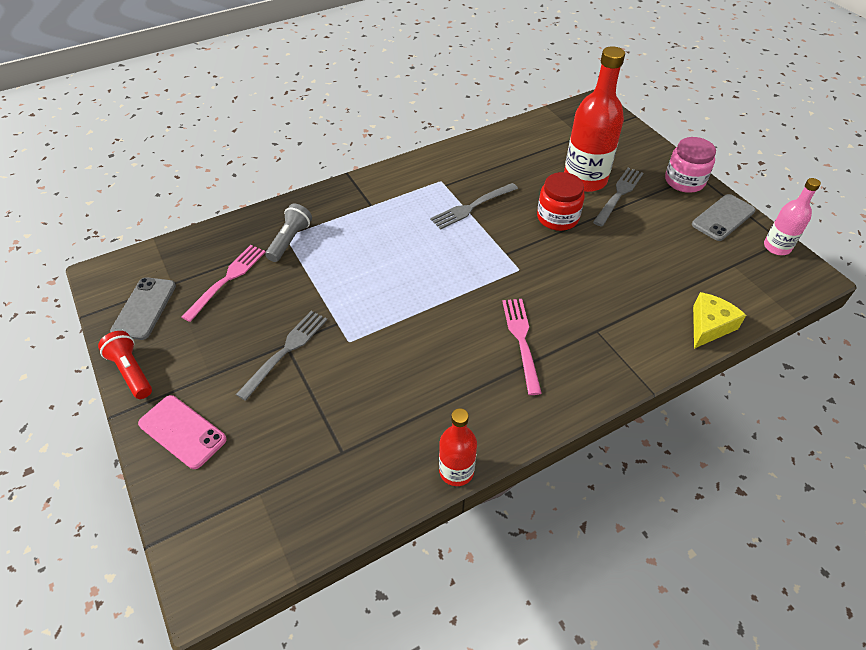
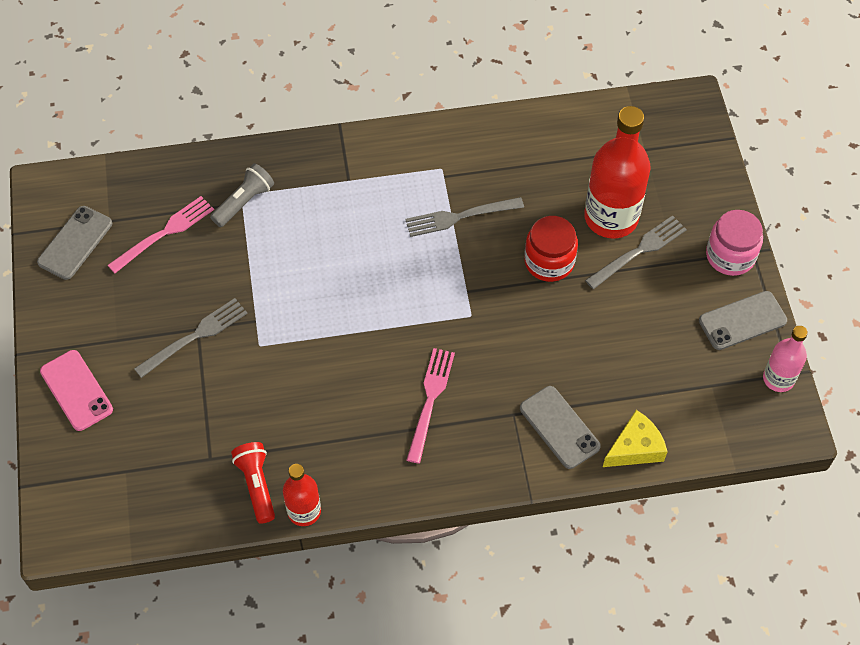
camera: 20 degrees right, 10 degrees up
(131, 371) = (47, 312): red flashlight -> red flashlight (257, 485)
(640, 329) = (559, 427): none -> grey phone

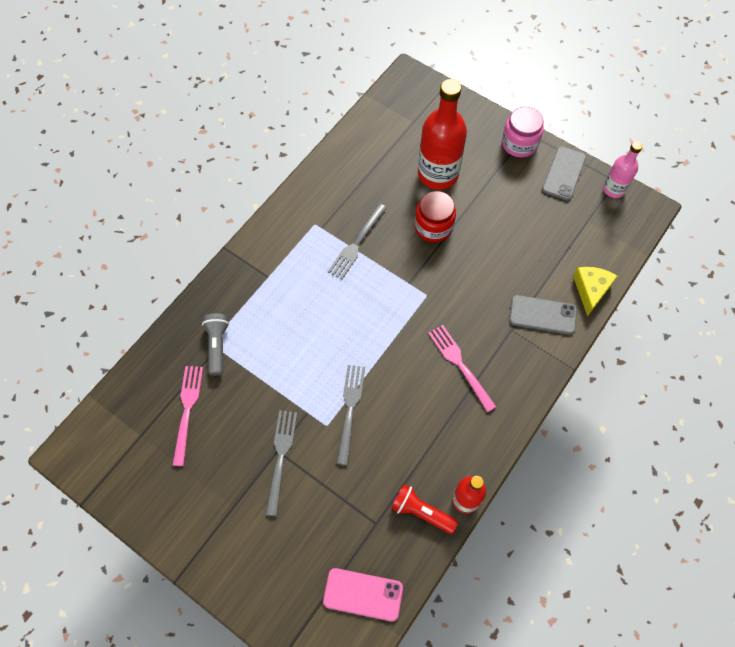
camera: 45 degrees left, 5 degrees up
(75, 243) = (133, 471): grey phone -> none
(76, 390) = (243, 565): pink phone -> pink phone (363, 594)
(638, 251) = (472, 180): grey fork -> grey fork (350, 409)

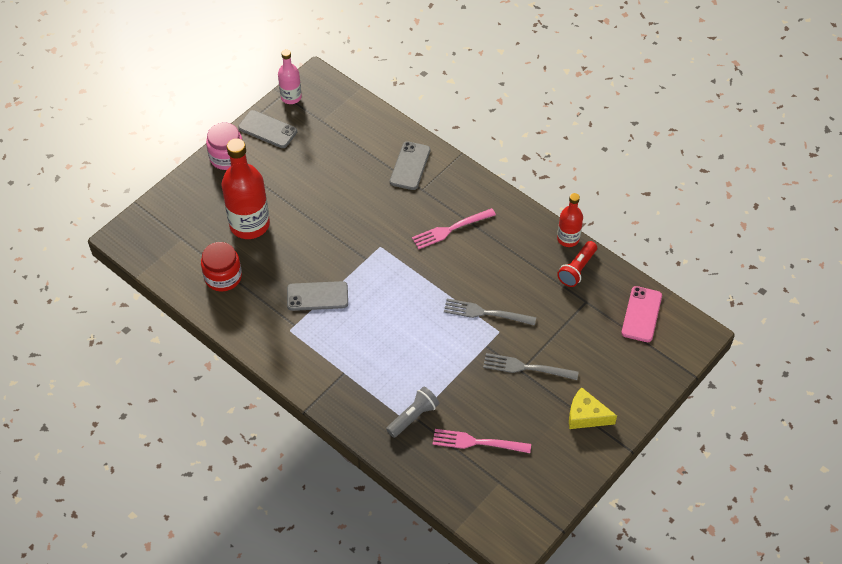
camera: 85 degrees left, 10 degrees down
(217, 345) = (413, 417): grey flashlight -> grey flashlight turned 135 degrees clockwise
(357, 243) = (317, 296): grey fork -> grey phone
(433, 227) = (308, 234): red jar -> red jar (223, 277)
(591, 290) = (390, 130): yellow cheese -> yellow cheese (586, 415)

